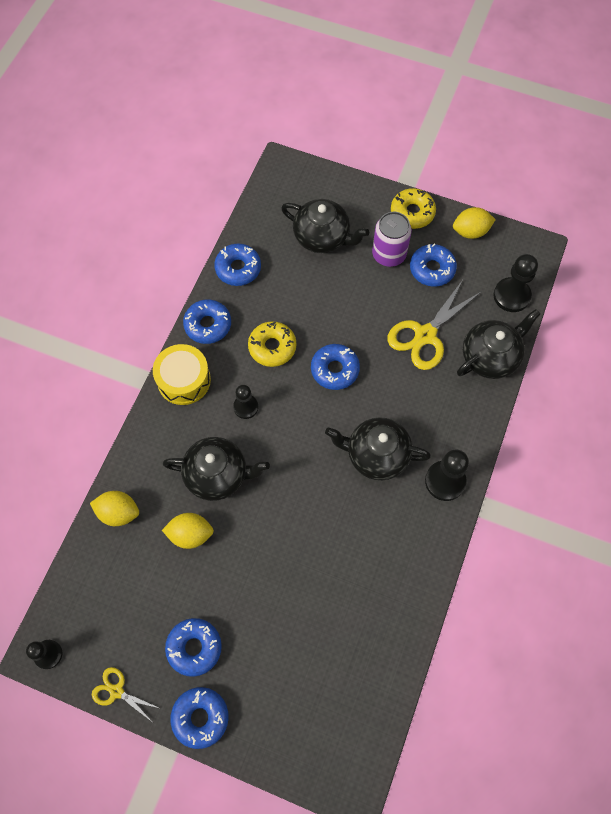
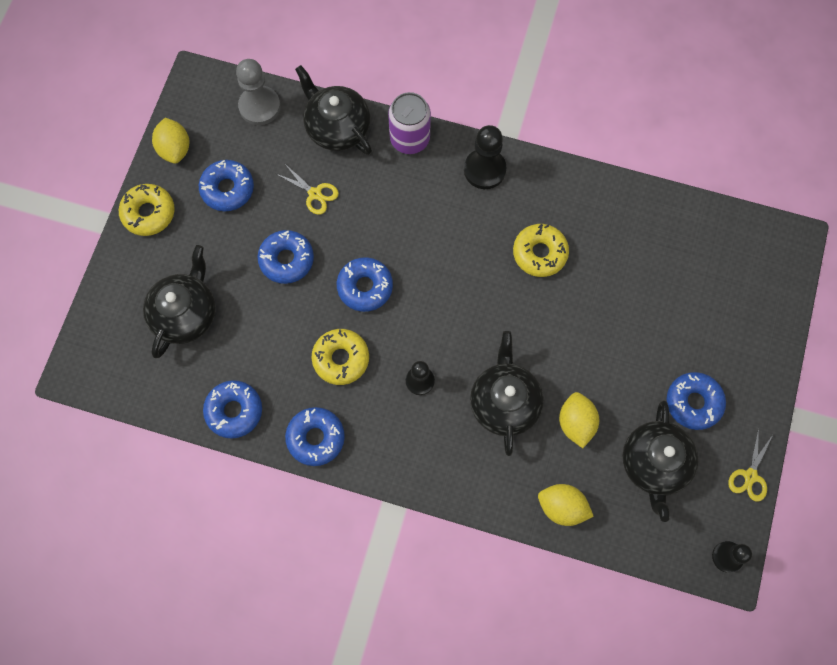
camera: 95 degrees left, 5 degrees up
(118, 512) = (562, 507): yellow lemon -> yellow lemon turned 75 degrees counterclockwise
(184, 380) = (391, 457): yellow drum -> none
(200, 717) = (759, 387): blue donut -> blue donut (286, 260)
(356, 522) = (539, 253): none -> yellow donut
(376, 455) = (463, 238): black teapot -> black teapot (654, 464)
(389, 254) = (209, 237): purple can -> purple can (409, 139)
(425, 335) = (315, 194): yellow scissors -> yellow scissors, size x0.53
(511, 296) = (259, 106): black pawn -> grey pawn

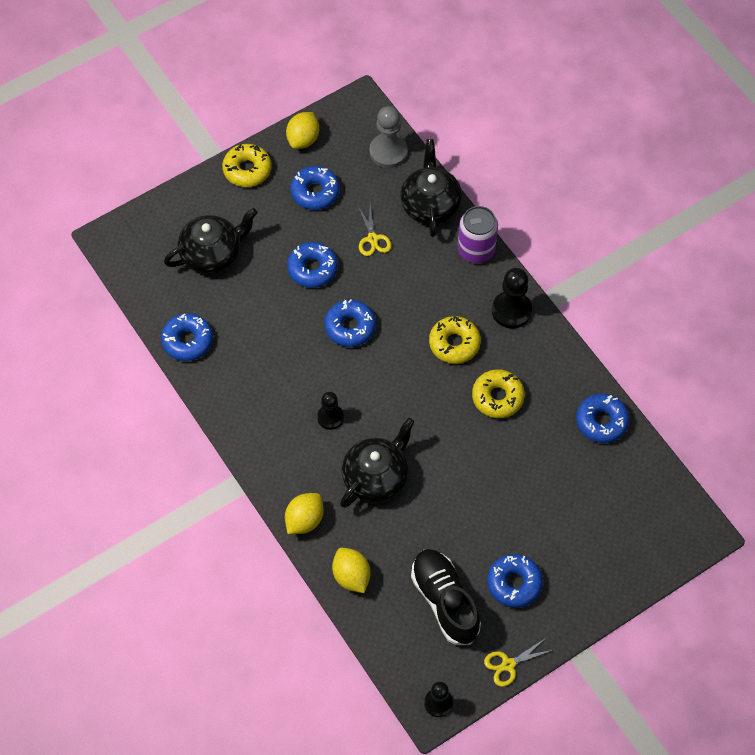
camera: 40 degrees right, 10 degrees down
(315, 438) = (225, 400): blue donut -> blue donut (601, 421)
(341, 359) = (289, 362): yellow donut -> yellow donut (454, 343)
(576, 423) = (414, 530): yellow lemon -> yellow lemon (304, 520)
(654, 464) = (445, 601): black teapot -> black shoe

